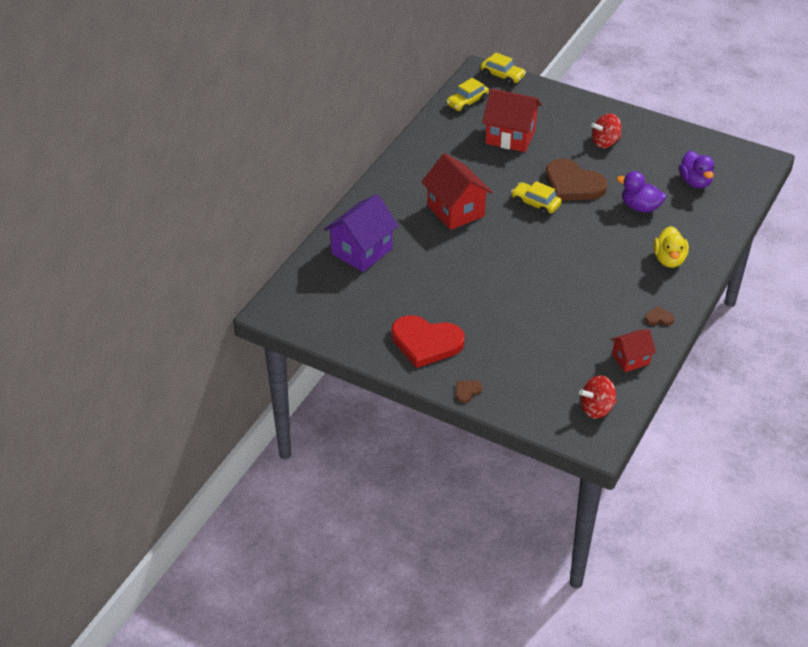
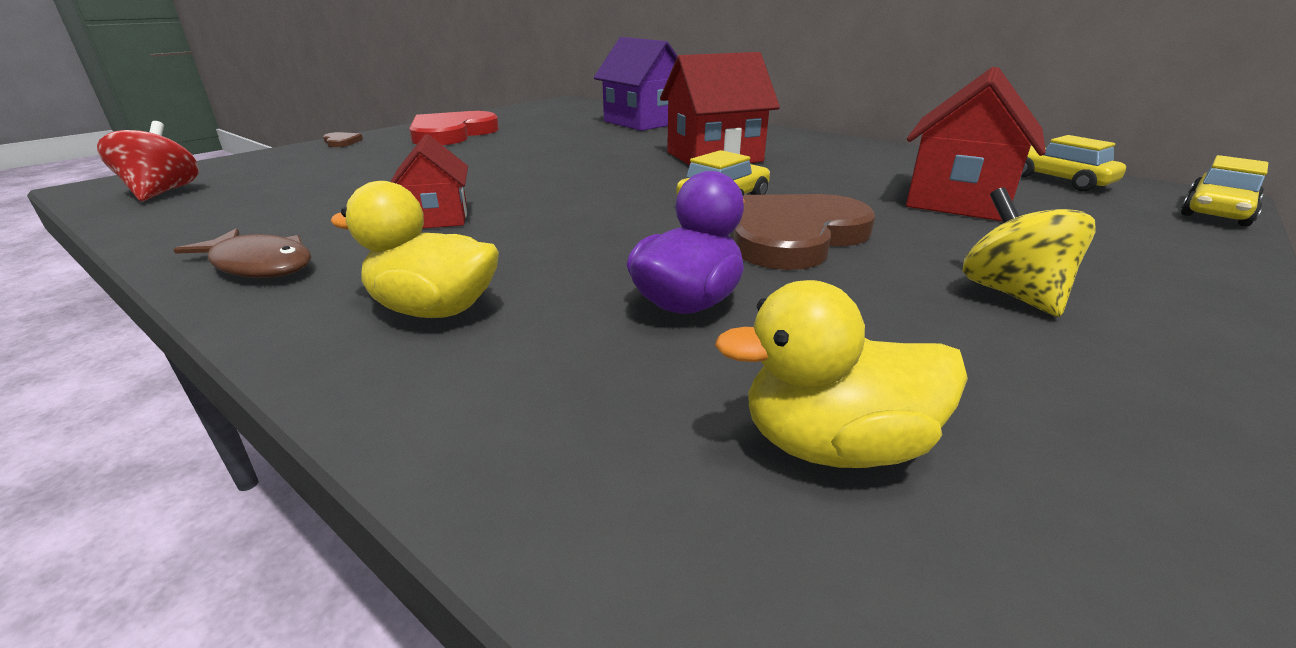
camera: 100 degrees right, 15 degrees down
(605, 142) = (1011, 294): red spinning top -> yellow spinning top
(630, 359) = (206, 225): red house -> red house (437, 217)
(659, 318) = (259, 265): brown heart -> brown fish
(695, 182) = (834, 444): purple duck -> yellow duck

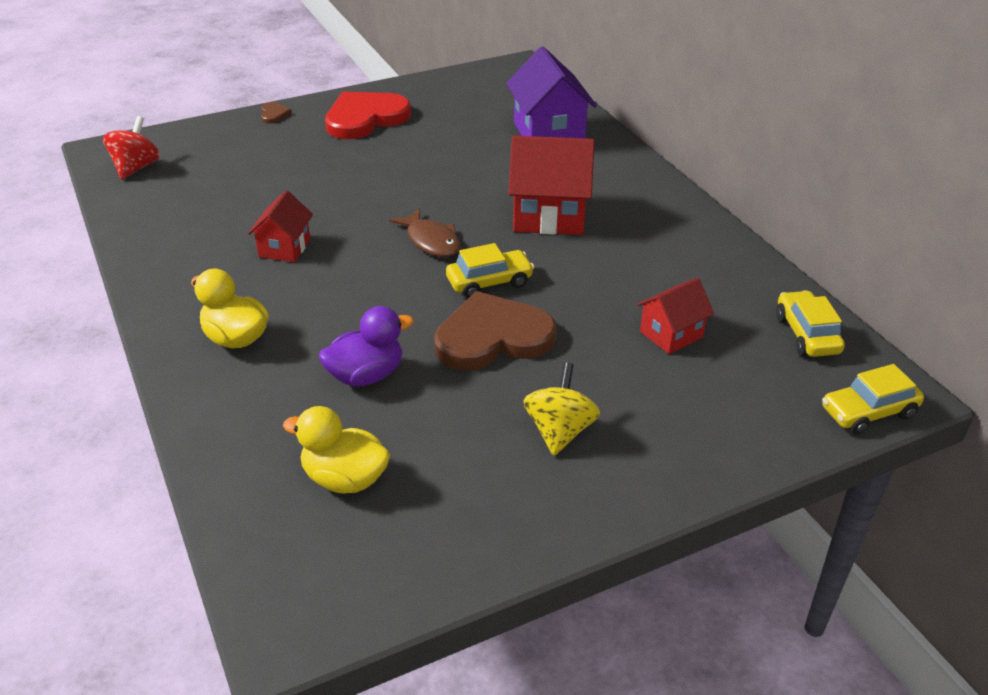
camera: 25 degrees right, 10 degrees up
(259, 265) = (167, 271): brown fish -> brown fish (431, 241)
(957, 200) = (671, 334): red house -> red house, size x0.58

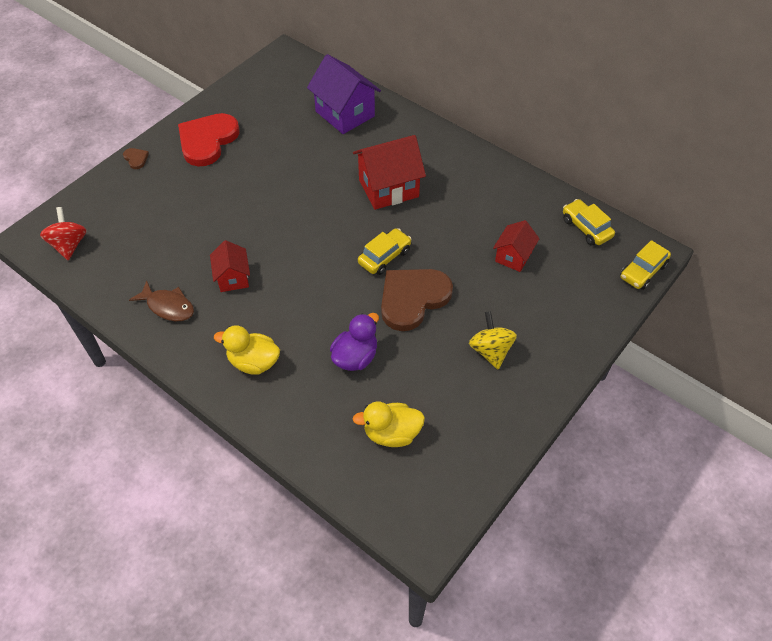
camera: 25 degrees left, 15 degrees up
(431, 241) = (326, 236): brown fish -> brown fish (168, 306)

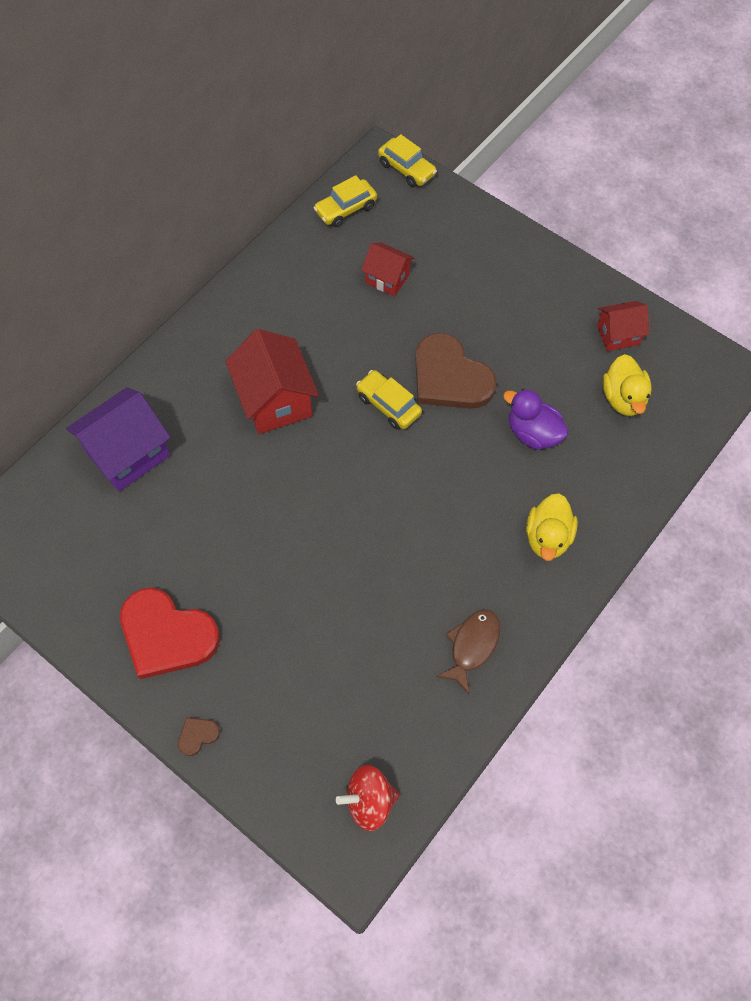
camera: 90 degrees left, 10 degrees up
(233, 278) = (424, 573): red house -> red house (618, 335)
(490, 351) = (515, 308): yellow spinning top -> none

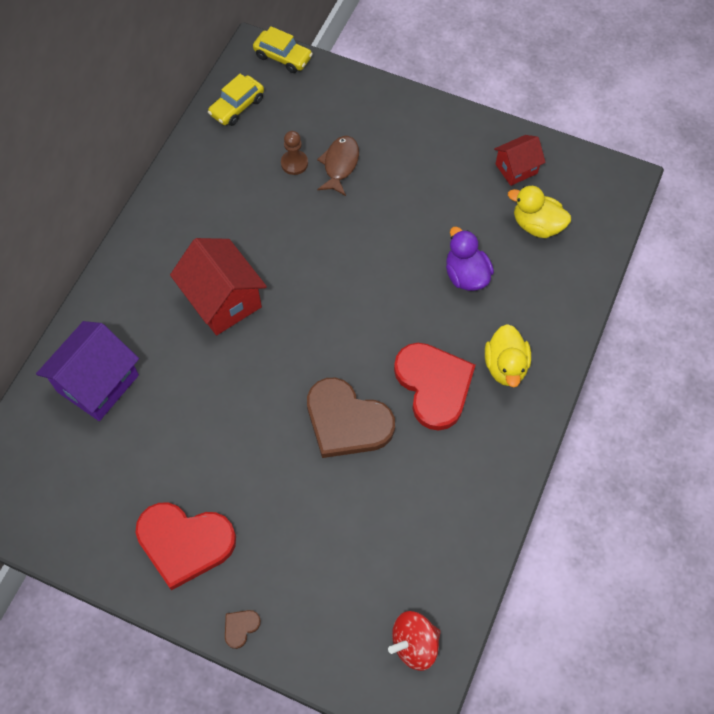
camera: 15 degrees left, 0 degrees up
(387, 279) = (294, 163): red house -> brown pawn
(388, 405) = (329, 280): yellow car -> none
(450, 377) = (377, 241): brown heart -> brown heart (346, 421)
(466, 539) = (434, 385): none -> red heart
(472, 646) = (466, 480): brown fish -> brown fish (340, 165)
(533, 433) = (466, 275): purple duck -> purple duck turned 45 degrees clockwise
(623, 398) = (536, 225): yellow duck -> yellow duck turned 135 degrees clockwise

